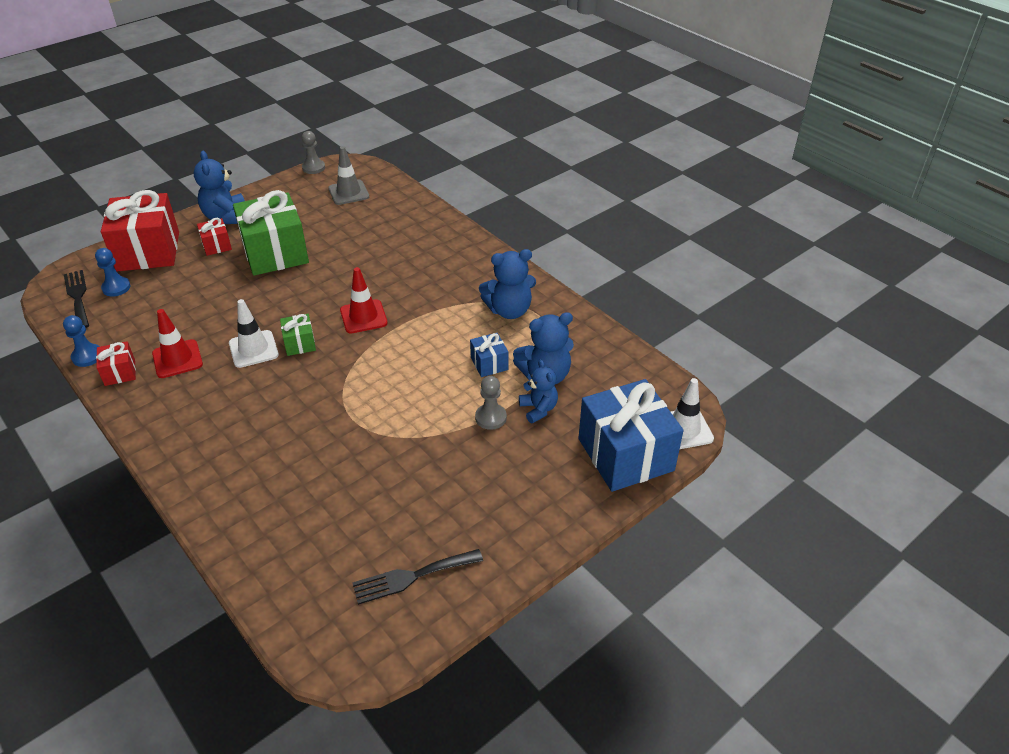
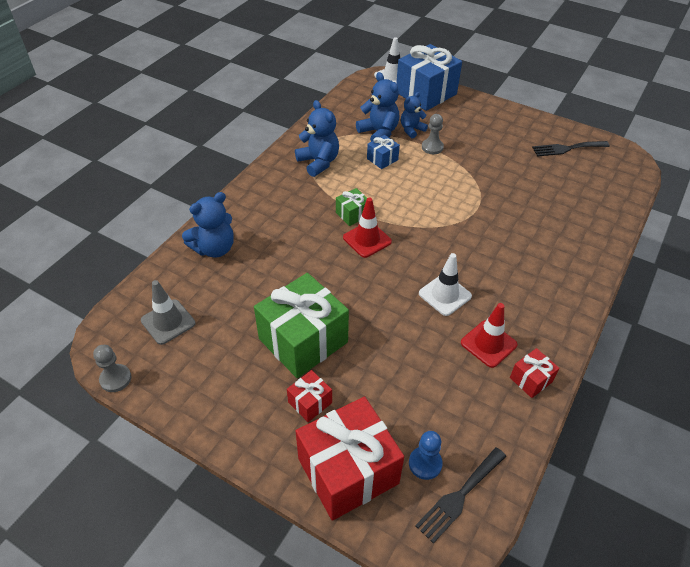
camera: 110 degrees left, 5 degrees up
(87, 356) = (531, 421): blue pawn -> none
(226, 217) = (251, 421): blue teddy bear -> blue teddy bear (214, 248)
(300, 343) = (420, 267): green gift -> green gift (352, 214)
(412, 577) = (567, 148): black fork -> black fork turned 120 degrees clockwise

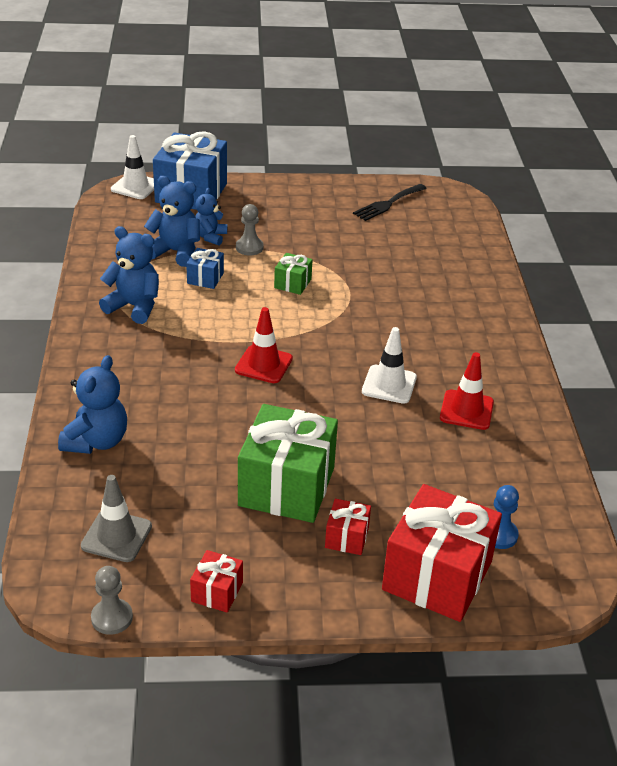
camera: 35 degrees left, 10 degrees down
(352, 214) = (224, 346): green gift -> green gift (292, 283)
(459, 496) = (550, 545): black fork -> none
(531, 379) = (528, 424): red gift -> red gift (217, 592)

